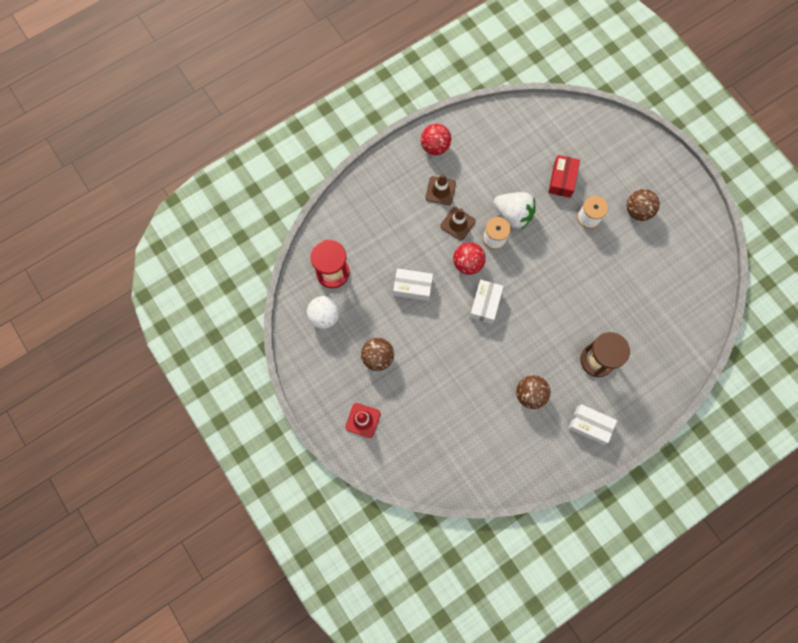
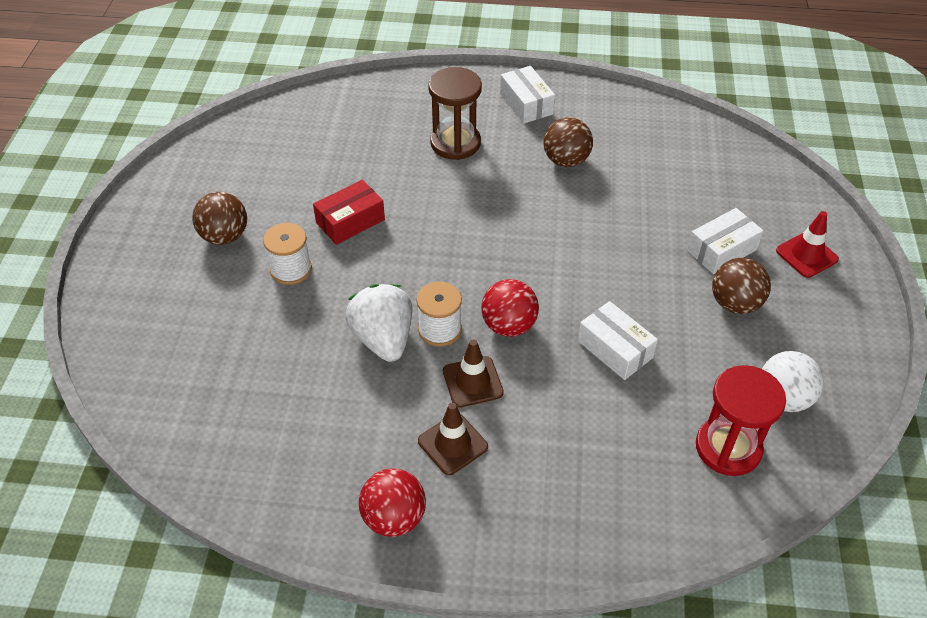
camera: 140 degrees left, 25 degrees down
(485, 304) = (531, 269): white box -> white box (721, 250)
(562, 180) = (267, 333): red box -> red box (350, 221)

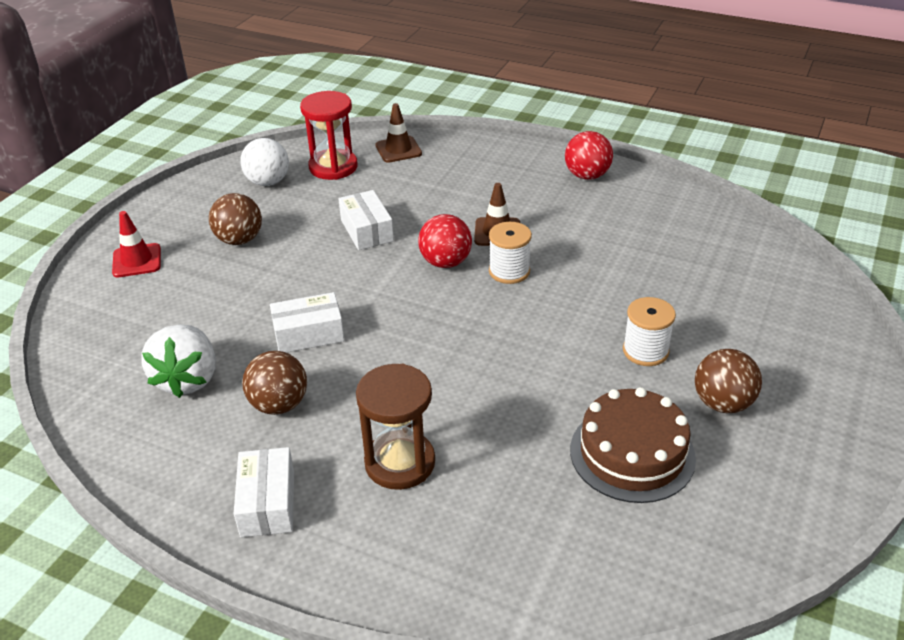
camera: 160 degrees left, 10 degrees down
(293, 184) = (632, 453): none -> brown cake
(350, 221) = (569, 388): red box -> none
(383, 339) = (563, 274): white strawberry -> white strawberry (188, 379)
(452, 444) = (530, 202): brown traffic cone -> brown traffic cone (398, 150)
(721, 250) = (206, 280): white box -> white box (309, 334)

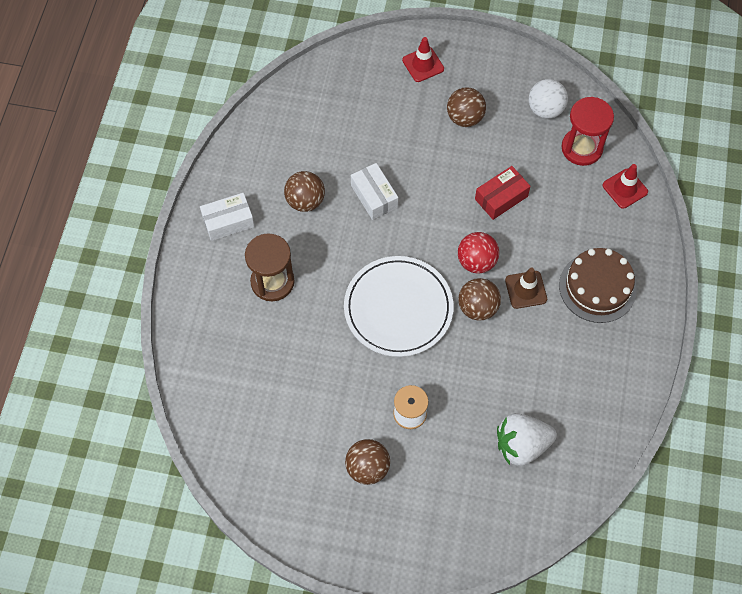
camera: 75 degrees right, 25 degrees up
(188, 379) = (315, 143): white strawberry -> white strawberry (521, 445)
(367, 230) = (501, 198): white box -> red box
(398, 150) = (625, 188): brown traffic cone -> red traffic cone
(488, 338) = (398, 308): none -> white plate
(509, 271) = (477, 307): white spool -> brown ball
(587, 176) = (631, 345): red ball -> none
(632, 453) = (308, 414): brown cake -> brown cake (597, 287)

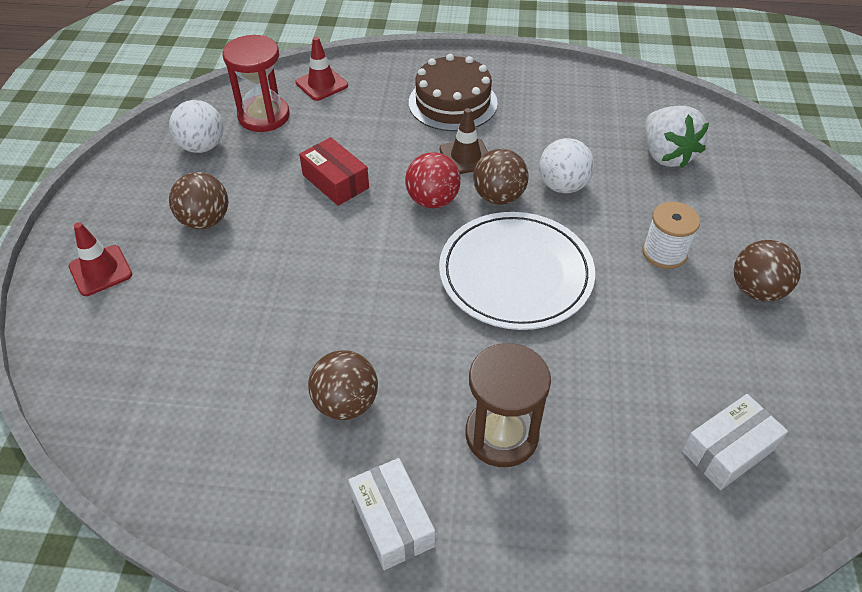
camera: 95 degrees left, 15 degrees down
(374, 196) = (335, 313): white box -> white box (728, 450)
(487, 356) = (562, 186): none -> white ball

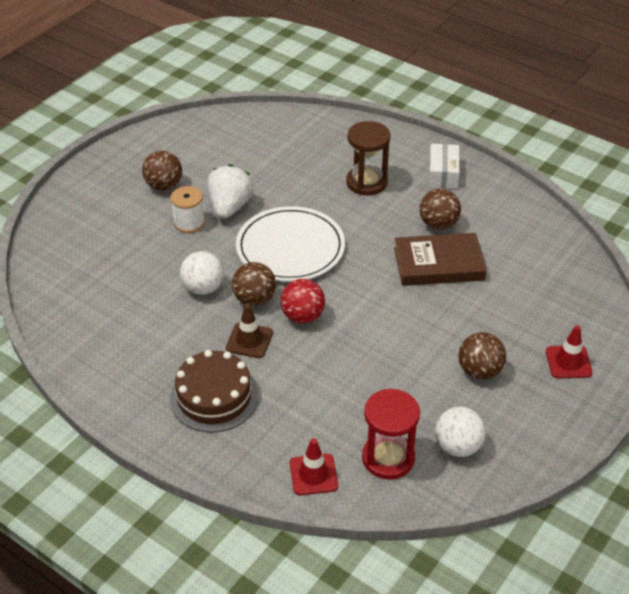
camera: 150 degrees left, 5 degrees down
(313, 335) = (438, 264): none -> brown book
(335, 181) = (363, 362): red box -> none
(666, 155) = (107, 279): white strawberry -> white strawberry (229, 207)
(728, 450) = (265, 138): white box -> none

